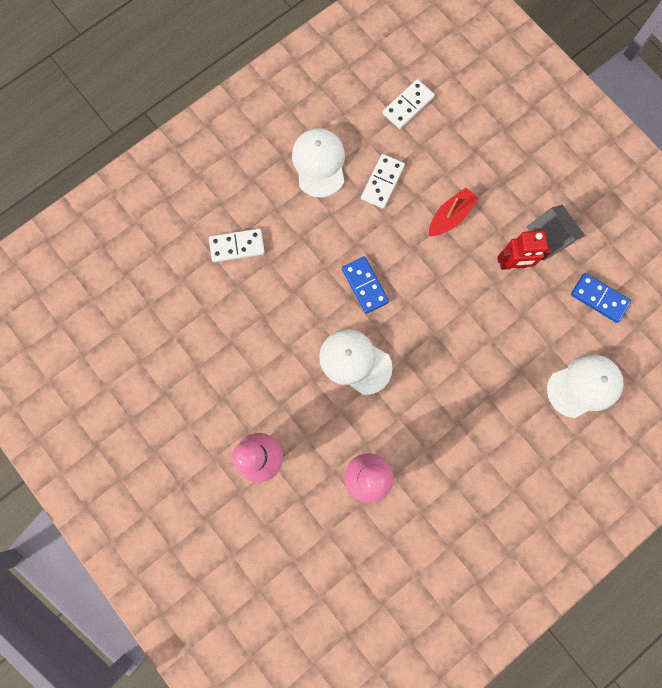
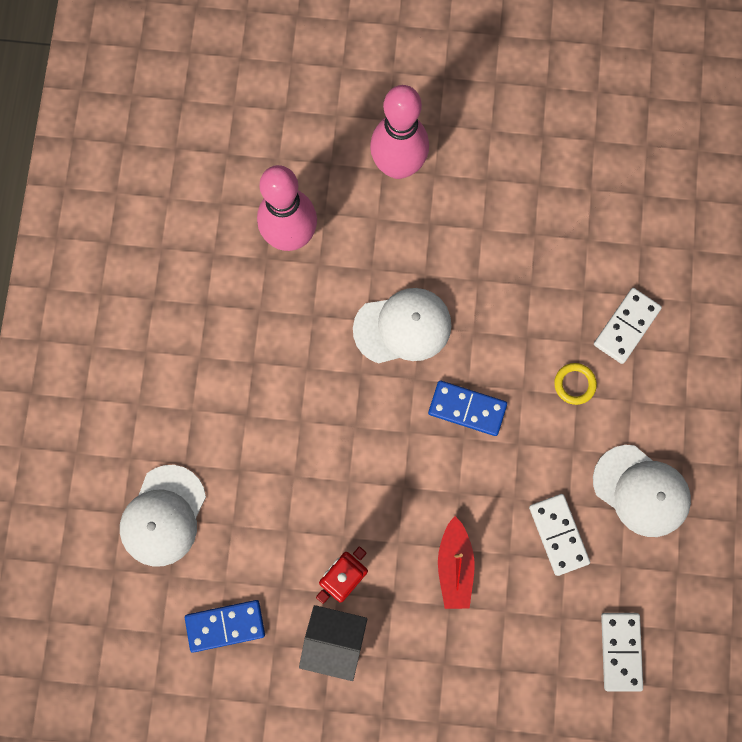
camera: 135 degrees right, 0 degrees up
(296, 244) = (574, 384): none -> yellow ring

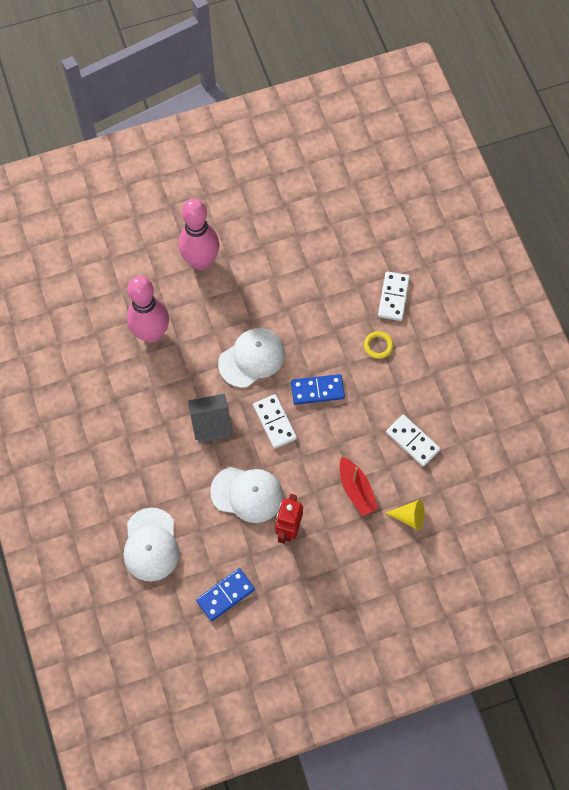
camera: 25 degrees left, 10 degrees down
(334, 640) = (301, 571): grey house -> grey house (211, 424)
(506, 634) = (409, 517): none -> yellow cone
(620, 651) = (485, 494): white domino -> white domino (274, 422)
(641, 491) = (451, 392): white cap -> white cap (247, 494)

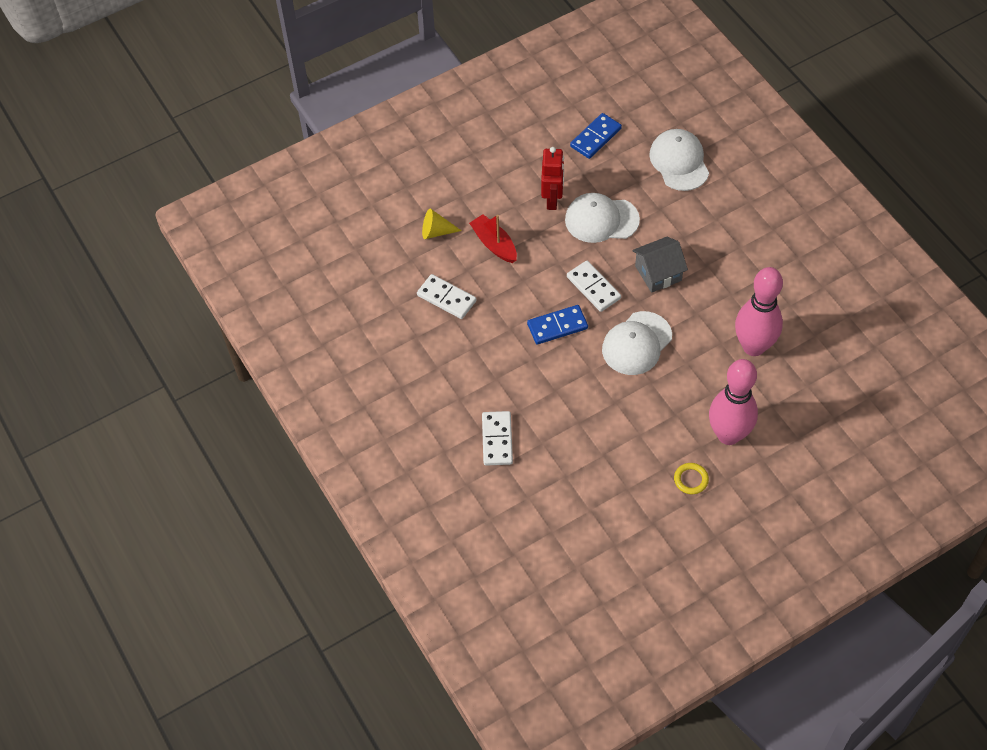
camera: 170 degrees right, 10 degrees down
(378, 346) = (503, 384): yellow ring -> yellow ring (691, 480)

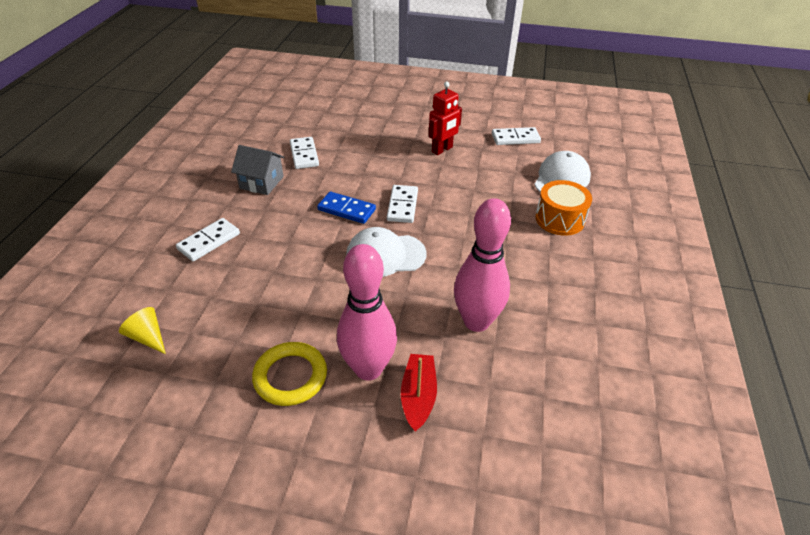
camera: 40 degrees right, 15 degrees down
(436, 231) = (349, 125): yellow cone -> yellow cone (148, 337)
(494, 244) = (373, 148): red boat -> red boat (418, 396)
(595, 137) = (515, 138): blue domino -> white domino
(601, 220) = (461, 176): white cap -> none
(658, 273) = (461, 227): grey house -> grey house (261, 182)
(691, 480) = (290, 376): yellow ring -> yellow ring, size x1.77
(717, 208) = (559, 219): none -> orange drum

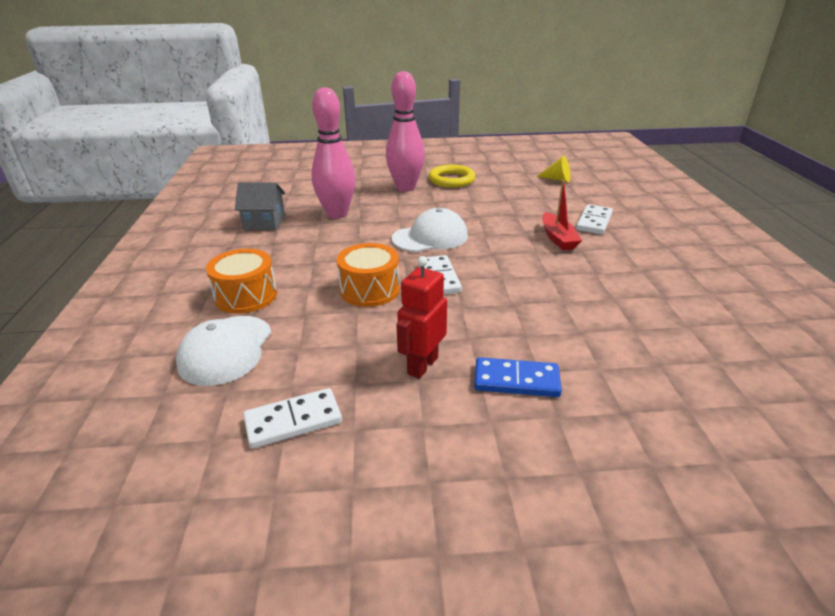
camera: 165 degrees right, 10 degrees down
(261, 182) = (619, 273): grey house -> grey house (264, 222)
(304, 155) = (616, 315): white domino -> none
(346, 209) = (497, 264): blue domino -> blue domino (516, 380)
(418, 396) = (369, 184): red boat -> red boat (558, 238)
(461, 205) = (370, 290): none -> orange drum

